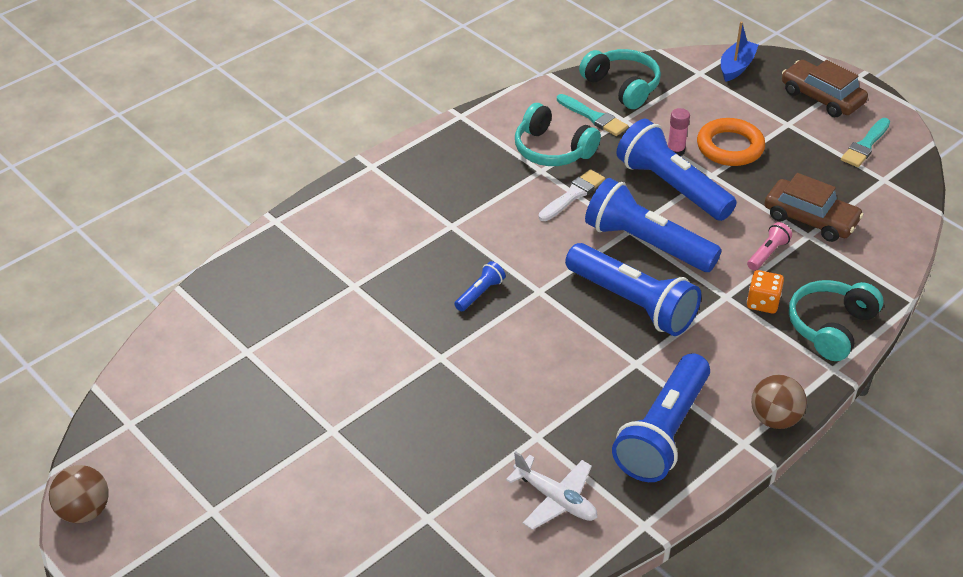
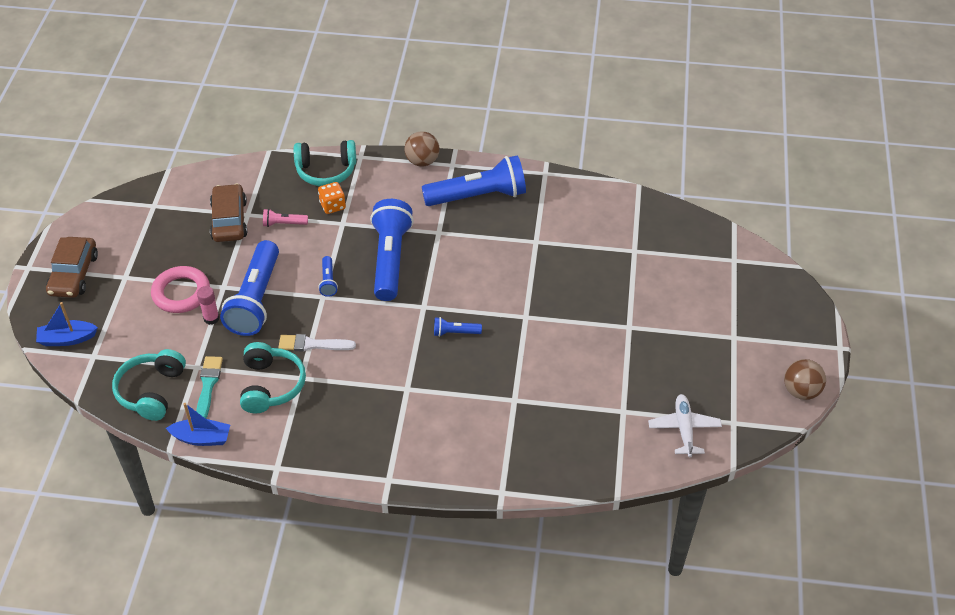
camera: 130 degrees left, 5 degrees up
(539, 92) = (202, 438): none -> blue boat
(556, 499) = (567, 211): white plane -> white plane (684, 429)
(647, 244) = (328, 281): blue flashlight -> blue flashlight, size x0.43
(730, 147) = (181, 293): orange ring -> pink ring
(865, 145) = (119, 229): turquoise brush -> none

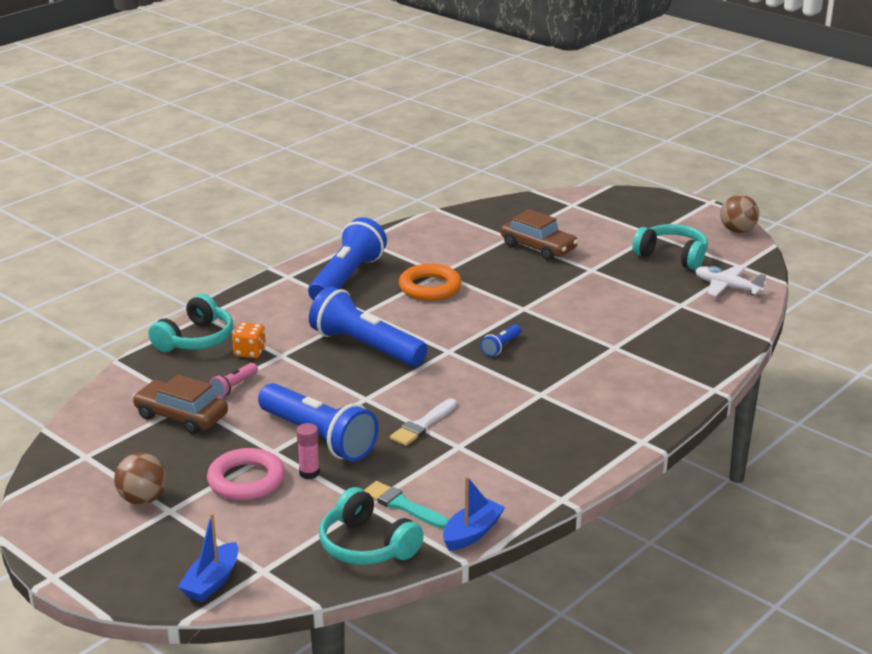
camera: 55 degrees left, 20 degrees down
(74, 274) = (114, 545): brown car -> brown car (538, 247)
(271, 385) = (448, 467): turquoise headphones -> turquoise headphones (672, 256)
(328, 281) = (349, 388): blue flashlight -> none
(422, 161) = (261, 288): brown ball -> brown ball (143, 499)
(507, 247) = (430, 287): none -> orange ring

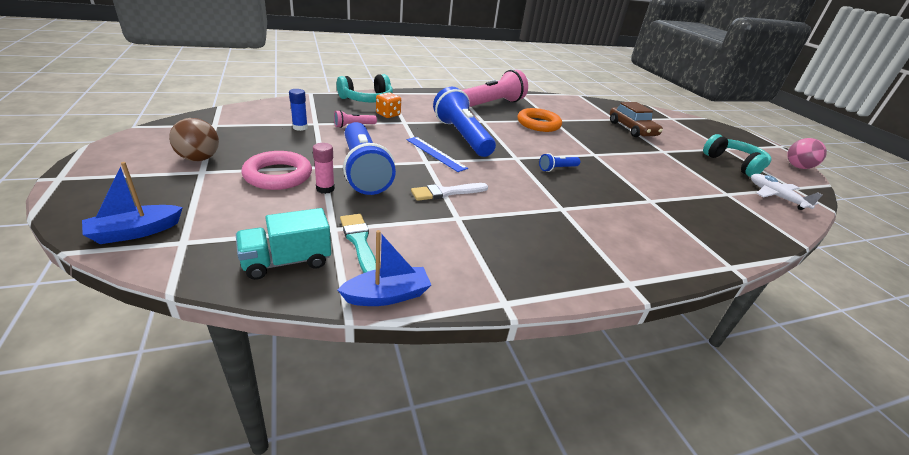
camera: 25 degrees right, 5 degrees up
(181, 416) = (300, 127): brown car -> blue glue stick
(347, 278) = (491, 104): blue flashlight -> pink flashlight
(363, 384) = (435, 153): none -> blue ruler
(367, 545) = (287, 261): turquoise headphones -> turquoise truck
(737, 230) = (797, 167): brown ball -> pink ball

